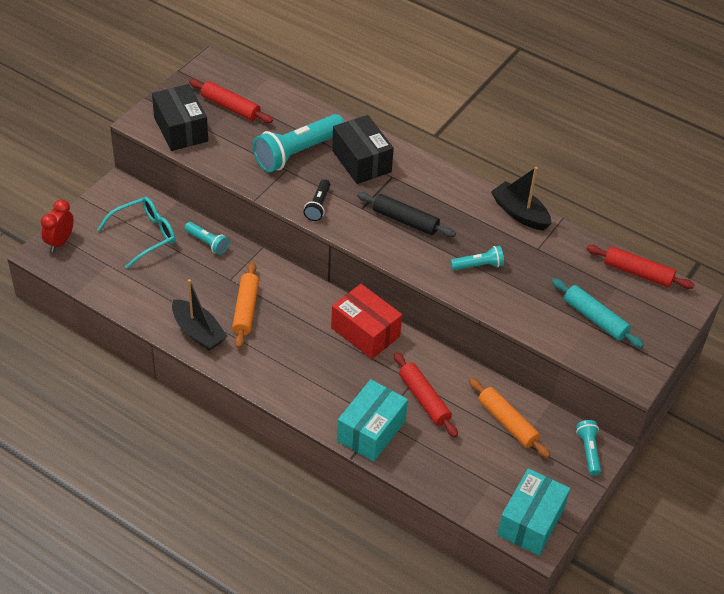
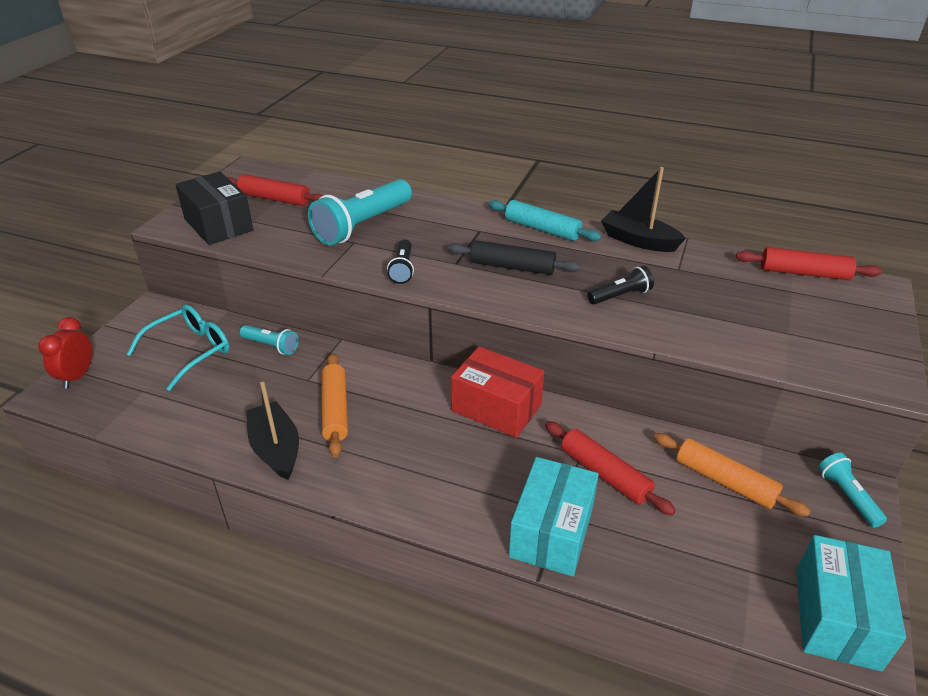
camera: 10 degrees left, 10 degrees down
(198, 332) = (276, 449): black boat -> black boat turned 150 degrees counterclockwise
(361, 161) = (439, 222): black box -> none
(478, 265) = (620, 296): turquoise flashlight -> black flashlight
(595, 318) = (791, 325): turquoise rolling pin -> turquoise rolling pin (542, 229)

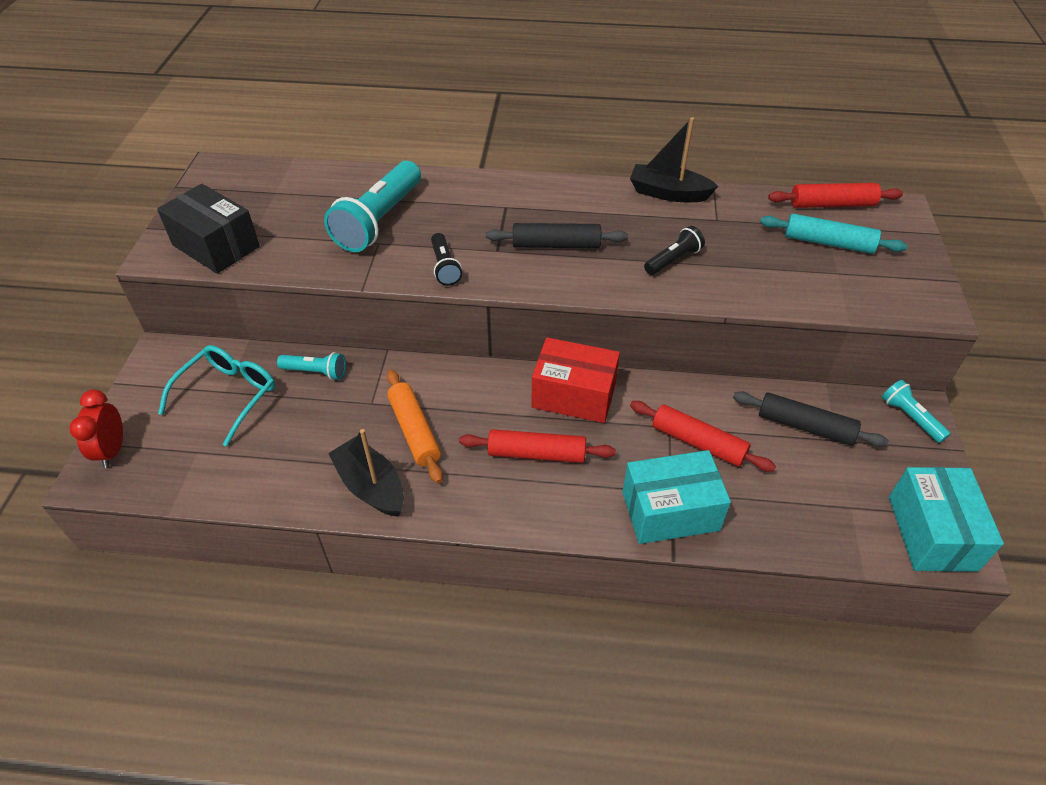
camera: 15 degrees left, 10 degrees up
(274, 199) = (265, 202): red rolling pin -> red rolling pin (536, 454)
(542, 229) = (569, 194): turquoise rolling pin -> turquoise rolling pin (828, 243)
(552, 532) = (670, 511): turquoise box -> turquoise box turned 75 degrees clockwise
(724, 481) = (805, 426): orange rolling pin -> black rolling pin

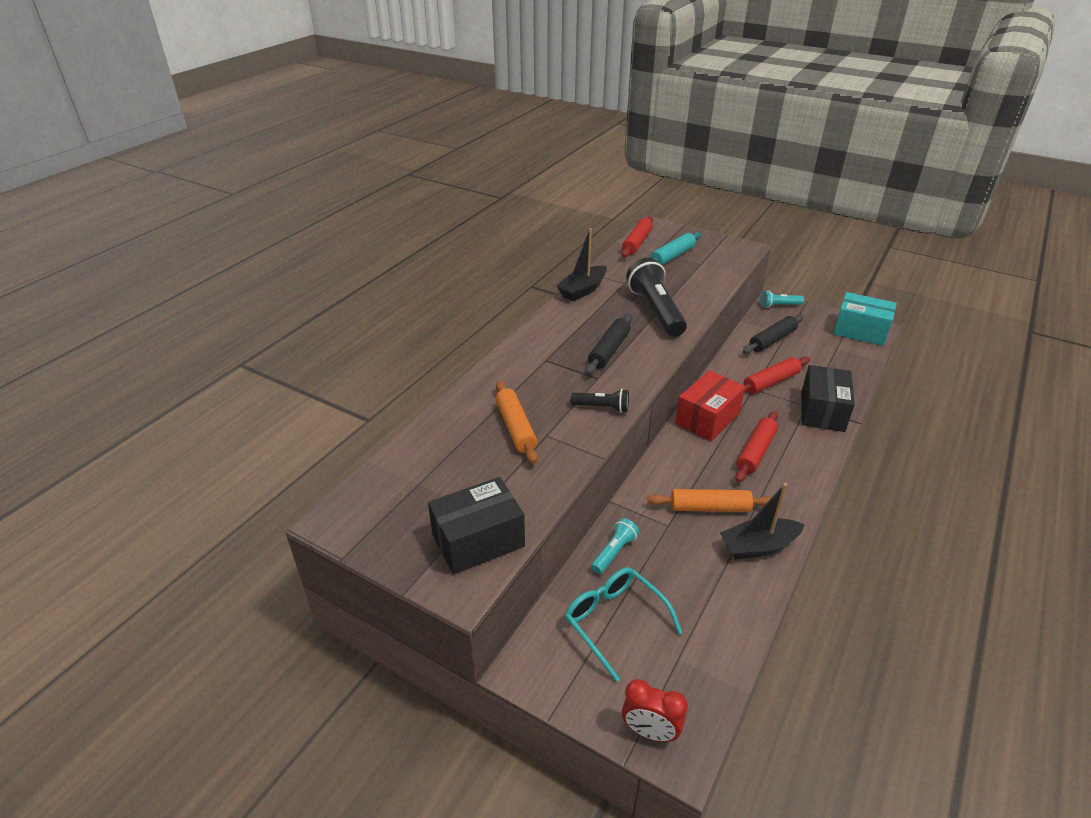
camera: 65 degrees left, 10 degrees down
(379, 221) = (515, 428): turquoise flashlight -> orange rolling pin
(670, 511) = (822, 411): turquoise box -> black box
(673, 260) = (656, 311): black flashlight -> black flashlight, size x1.98

